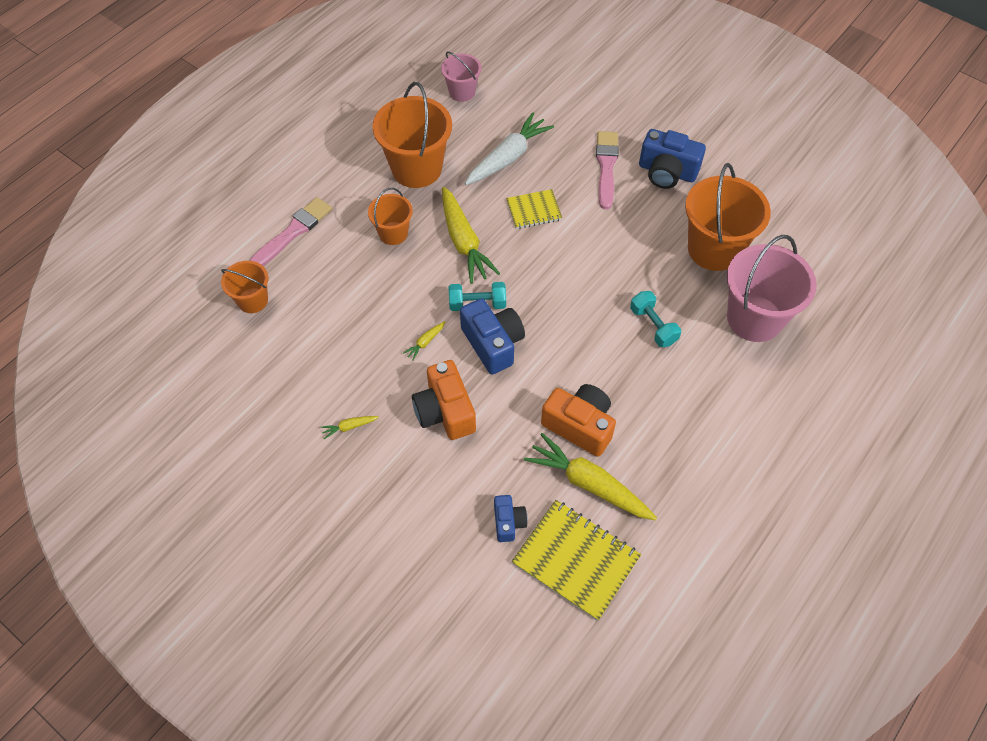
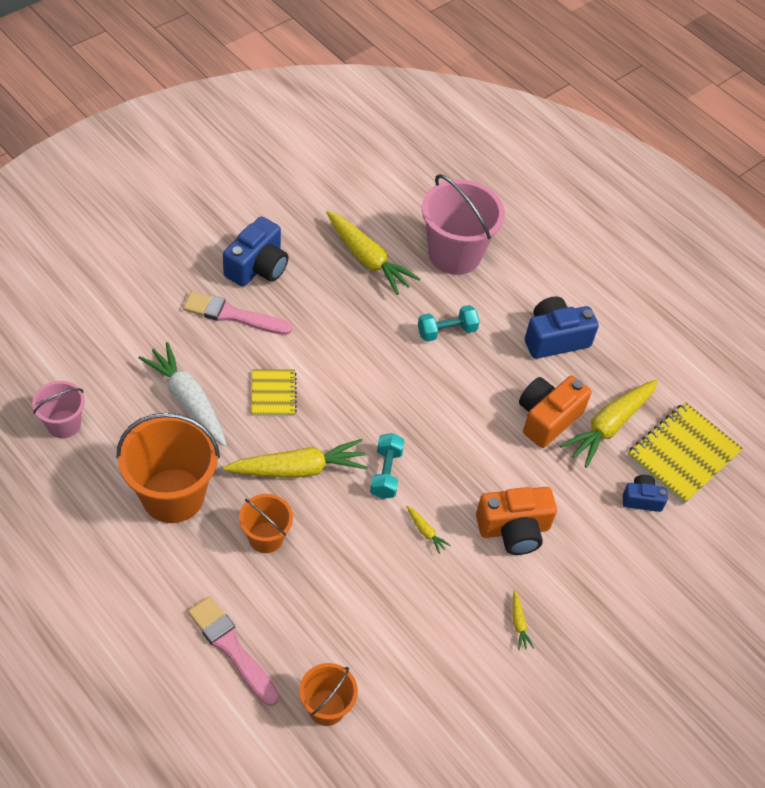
camera: 85 degrees left, 5 degrees down
(493, 343) = (440, 469): blue camera -> blue camera (554, 338)
(714, 249) = (367, 259): orange bucket -> yellow carrot

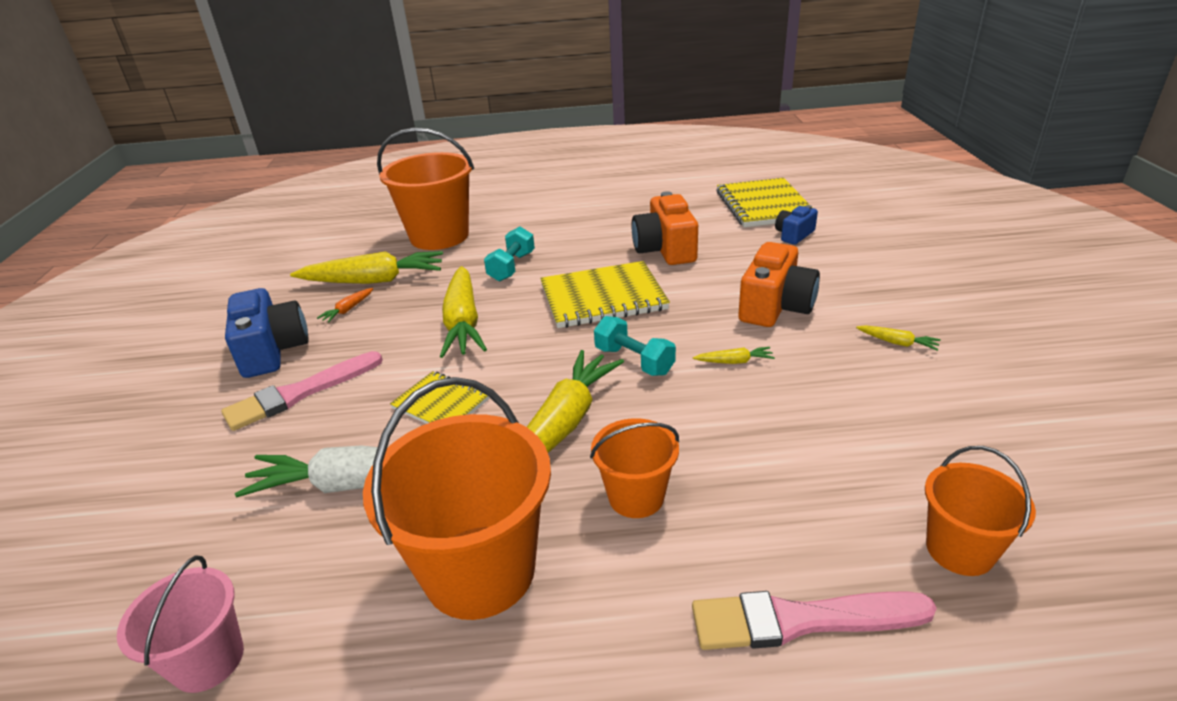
camera: 45 degrees left, 20 degrees down
(325, 272) = (348, 310): none -> orange carrot
(447, 414) = (603, 298): none -> yellow notebook
(454, 254) = (439, 236): pink bucket -> orange bucket
(554, 338) = (587, 221): blue camera -> none
(609, 426) = (703, 225): yellow carrot -> yellow carrot (463, 322)

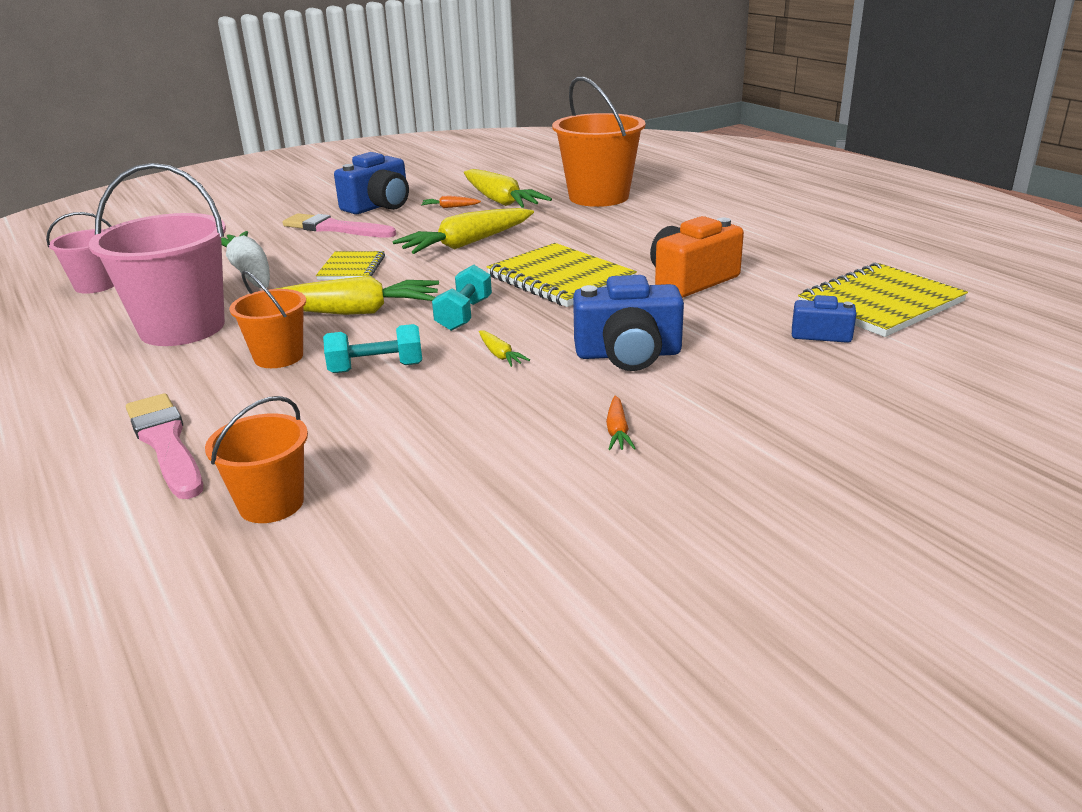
camera: 60 degrees right, 5 degrees down
(479, 571) = (182, 328): orange bucket -> pink bucket
(512, 267) = (576, 234): turquoise dumbbell -> turquoise dumbbell (376, 368)
(775, 307) = (628, 354): orange camera -> blue camera
(897, 343) = (617, 431): yellow carrot -> orange carrot

